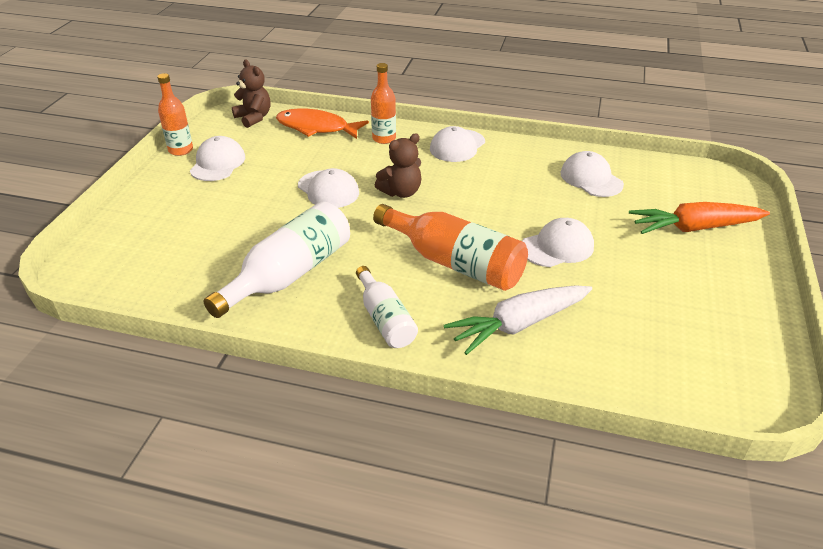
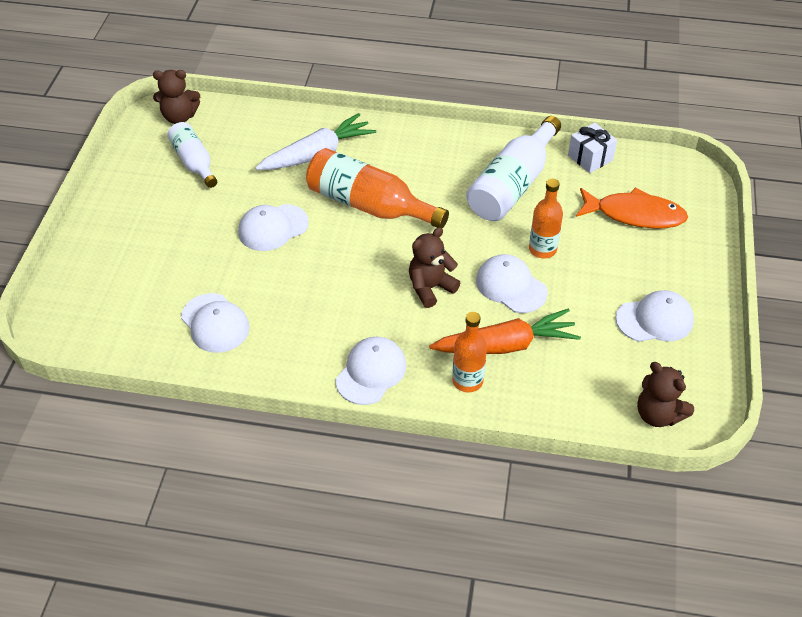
camera: 175 degrees right, 10 degrees up
(181, 150) = (713, 340): orange bottle -> orange bottle (542, 249)
(182, 300) = (590, 158): none -> white gift
(218, 163) = (654, 319): white cap -> white cap turned 105 degrees counterclockwise
(316, 128) = (563, 398): orange fish -> orange fish (634, 214)
(385, 319) = (422, 152): white bottle -> white bottle (194, 162)
(694, 228) = (131, 259): orange carrot -> orange carrot (506, 345)
(727, 393) = (179, 117): none -> brown teddy bear

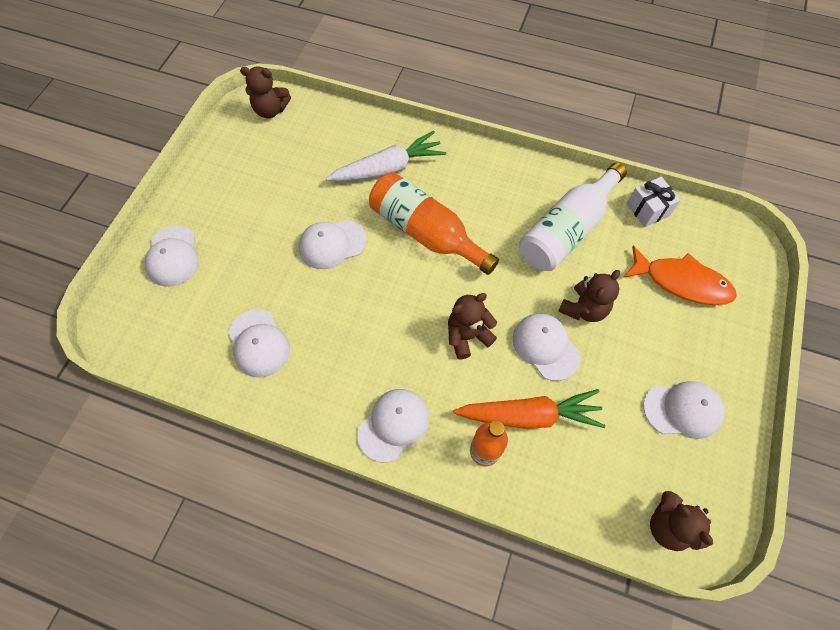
camera: 10 degrees right, 15 degrees up
(104, 260) = (173, 256): none -> white cap
(194, 162) = (274, 161): white bottle -> none
(542, 249) = (584, 309): orange bottle -> brown teddy bear

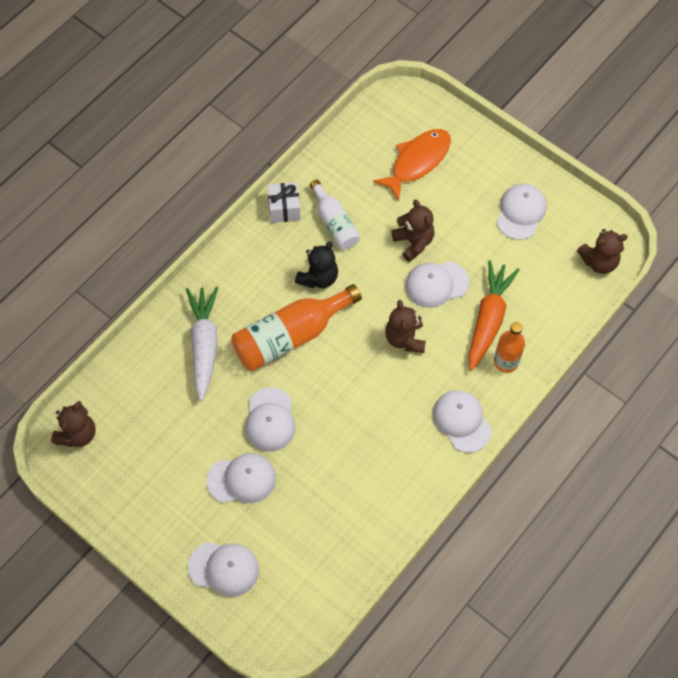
camera: 70 degrees left, 0 degrees up
(258, 343) = (348, 510): white cap -> white cap (241, 479)
(499, 235) = (318, 277): none -> black teddy bear
(567, 230) = (334, 223): white bottle -> white bottle, size x0.61
(648, 210) = (340, 153): white gift -> white gift (284, 209)

